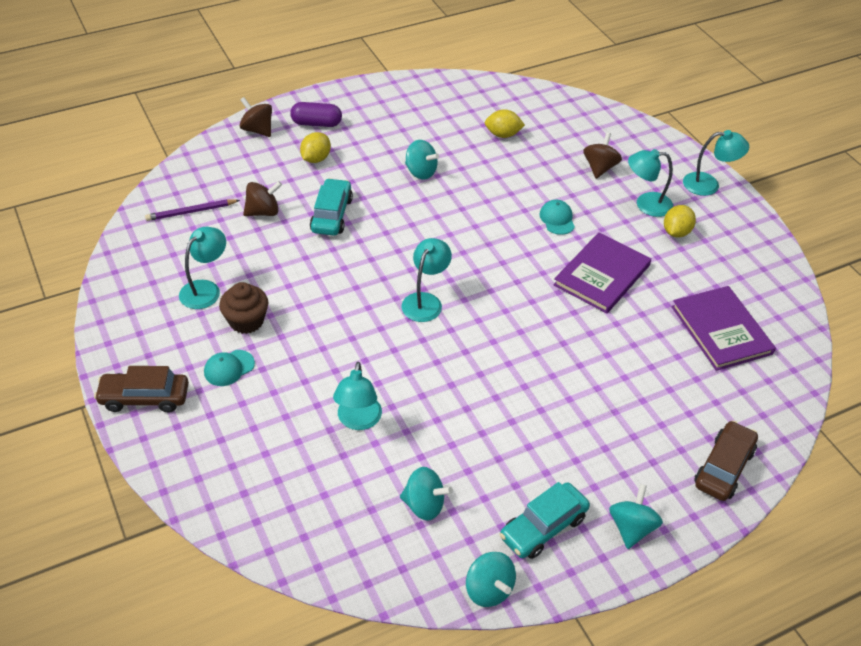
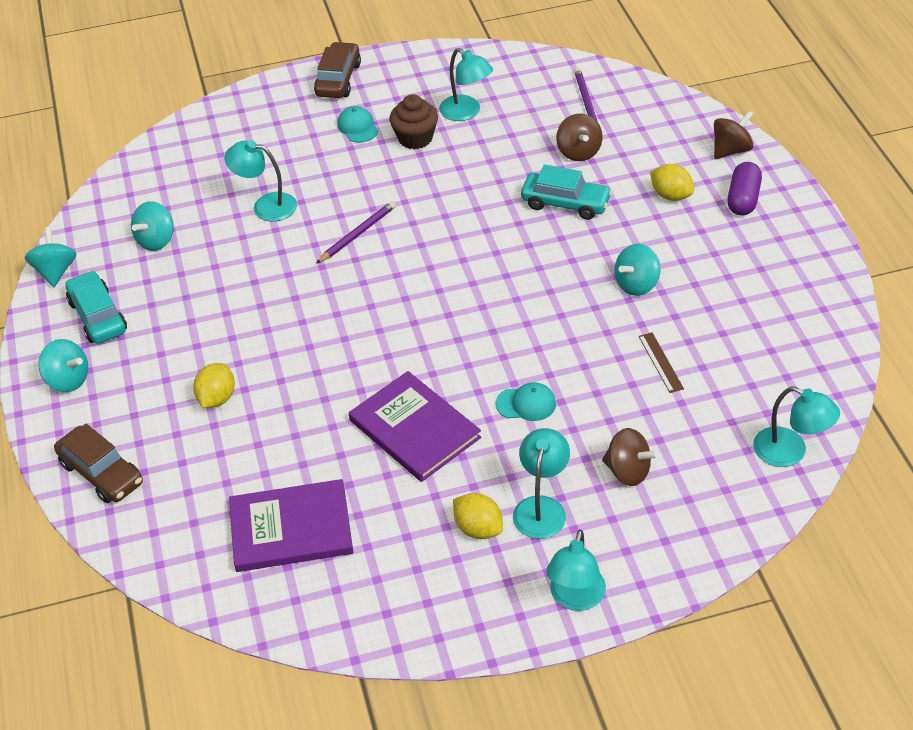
camera: 105 degrees right, 0 degrees up
(389, 343) = (357, 234): none -> purple pencil
(425, 301) = (410, 266): turquoise lamp -> turquoise lamp (790, 452)
(489, 590) = (55, 271): turquoise spinning top -> turquoise spinning top turned 105 degrees clockwise
(497, 157) = (660, 362): none -> brown ruler
(503, 135) = (711, 376): yellow lemon -> yellow lemon (217, 398)

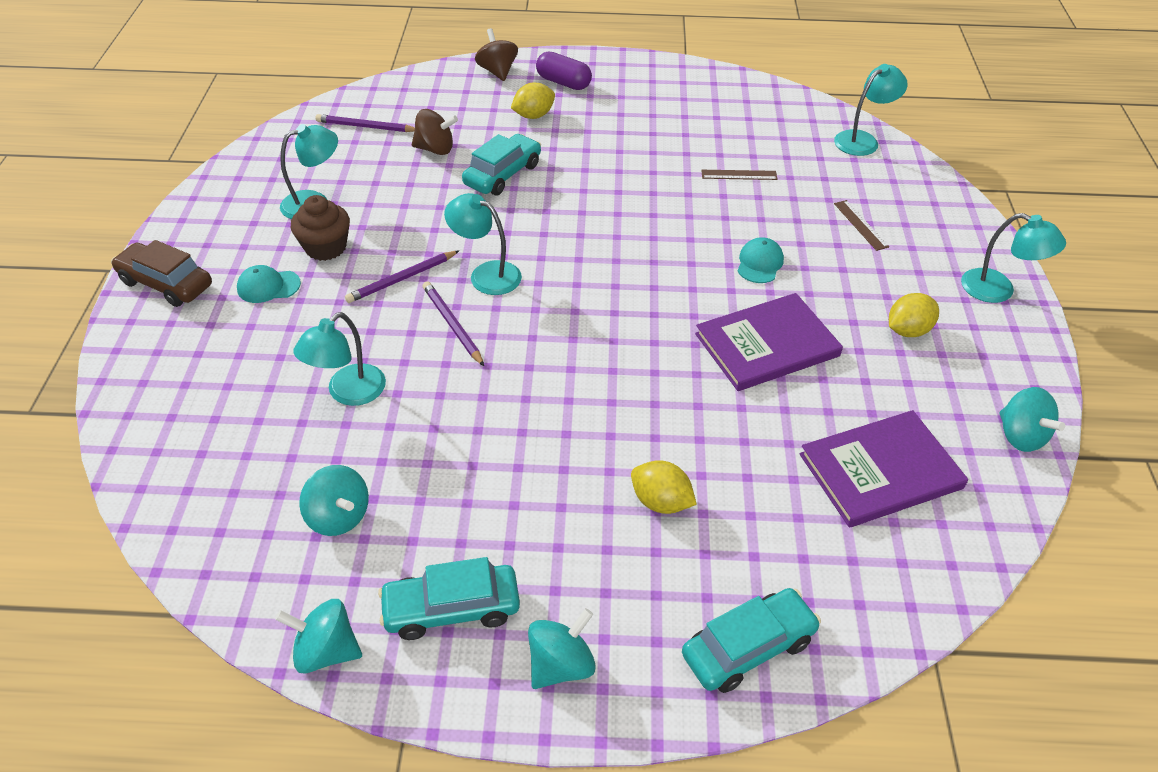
camera: 75 degrees left, 0 degrees up
(101, 473) = (748, 648): brown car -> turquoise car
(291, 528) = (880, 471): purple book -> purple book turned 60 degrees clockwise
(397, 190) = (402, 279): none -> purple pencil
(541, 507) = (891, 285): turquoise lamp -> turquoise lamp (486, 274)
(628, 471) = (860, 225): brown spinning top -> brown ruler
(636, 284) = (637, 163): turquoise spinning top -> turquoise spinning top (1020, 436)

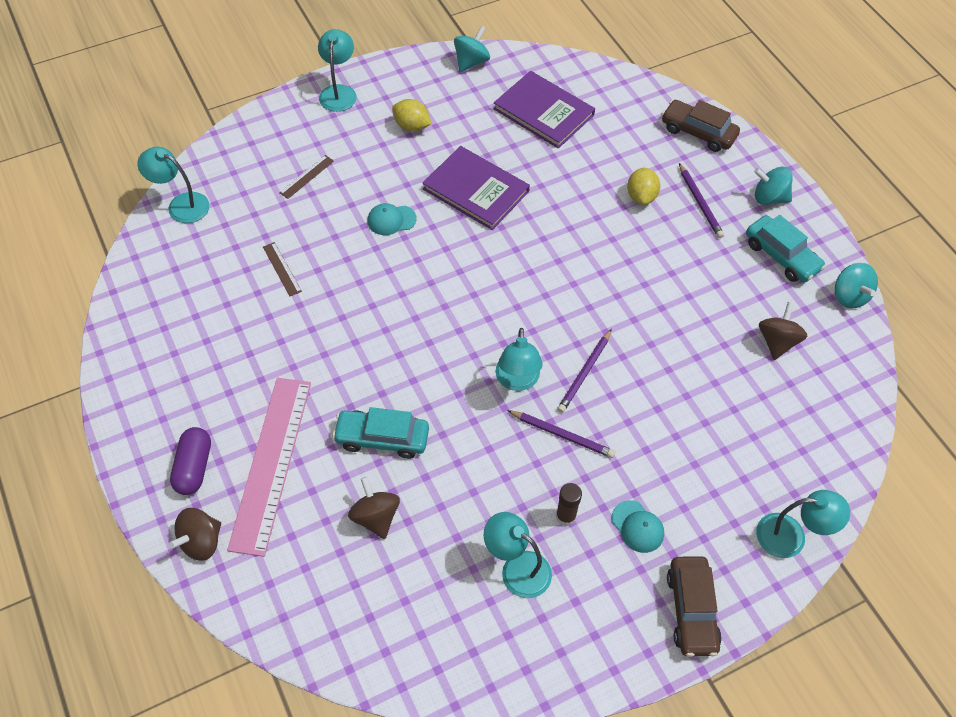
camera: 120 degrees left, 10 degrees up
(326, 247) = (565, 516): brown cupcake -> brown glue stick
(339, 516) = (777, 342): turquoise spinning top -> brown spinning top
(348, 393) = (691, 398): turquoise lamp -> turquoise lamp (791, 536)
(366, 127) = (374, 607): purple pencil -> purple pencil (700, 202)
(533, 116) = (271, 463): yellow lemon -> pink ruler
(748, 648) = (698, 132): turquoise car -> brown car

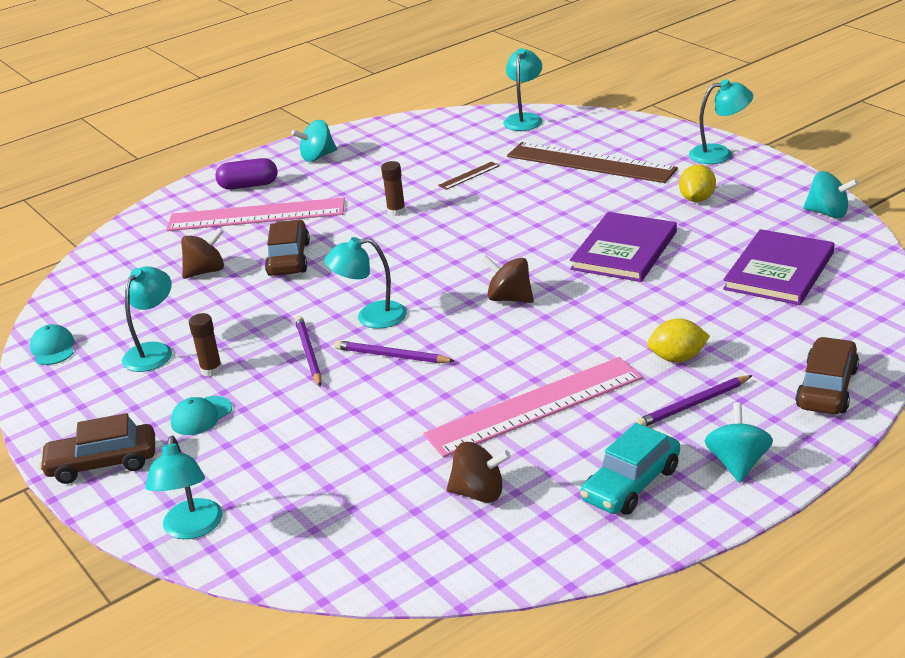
camera: 85 degrees right, 25 degrees down
(201, 542) = (180, 203): brown spinning top -> brown spinning top (509, 298)
(306, 177) = (590, 163): brown ruler -> brown ruler, size x2.50
(327, 337) = (396, 211): none -> brown glue stick
(382, 438) = (289, 259): turquoise car -> brown car
(391, 220) = (556, 213): turquoise cap -> turquoise cap (53, 348)
(562, 435) = (308, 354): purple pencil -> purple pencil turned 150 degrees clockwise
(680, 290) = (535, 406): none -> pink ruler
(849, 296) = (584, 555): turquoise spinning top -> turquoise spinning top (317, 157)

